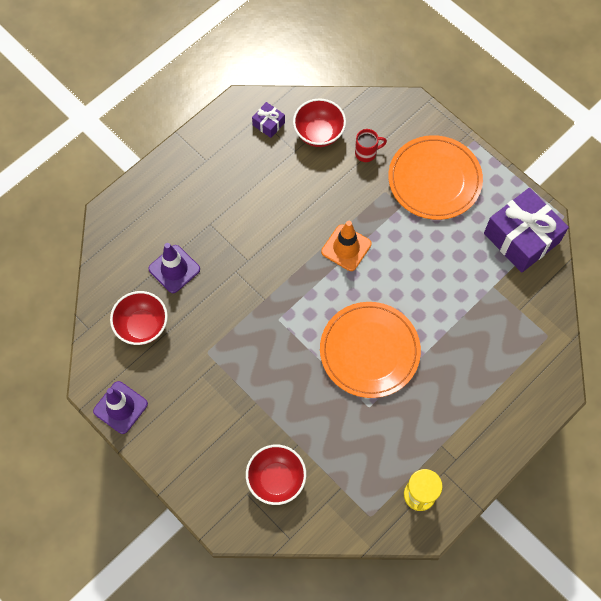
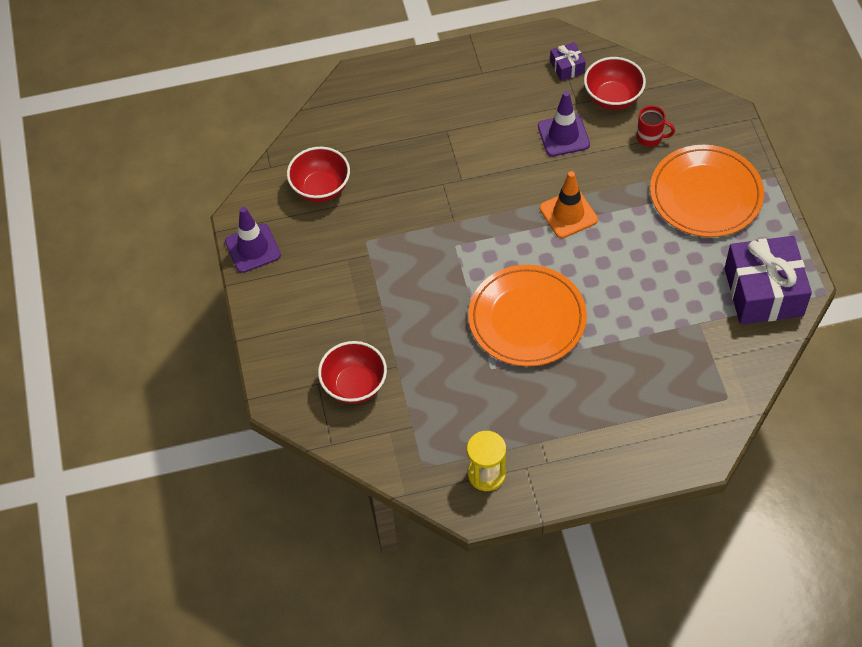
camera: 35 degrees right, 10 degrees down
(174, 269) = (385, 153): purple traffic cone -> purple traffic cone (563, 135)

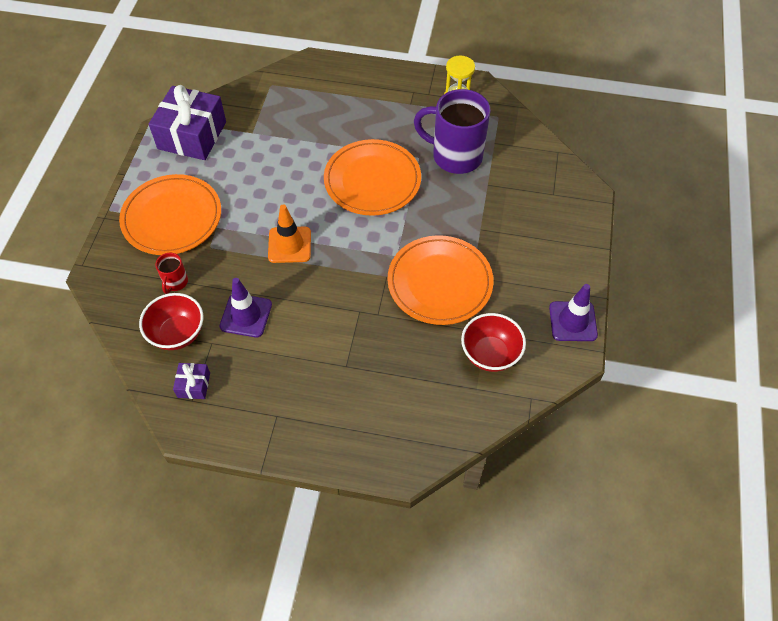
camera: 160 degrees left, 0 degrees up
(354, 385) = (525, 182): red bowl -> none
(398, 235) = (440, 282): none -> orange plate
(450, 388) = (455, 156): none -> purple mug
(650, 137) = (175, 282): red mug -> red mug turned 120 degrees counterclockwise

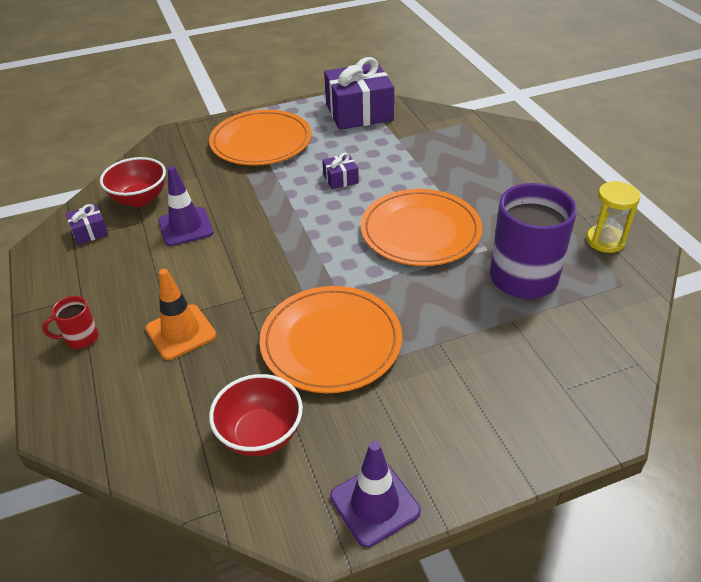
camera: 60 degrees right, 15 degrees down
(175, 282) = (193, 174): red mug -> red mug (80, 338)
(272, 192) = (340, 179): none -> purple gift
(289, 245) = (288, 216): orange traffic cone -> orange traffic cone (181, 332)

